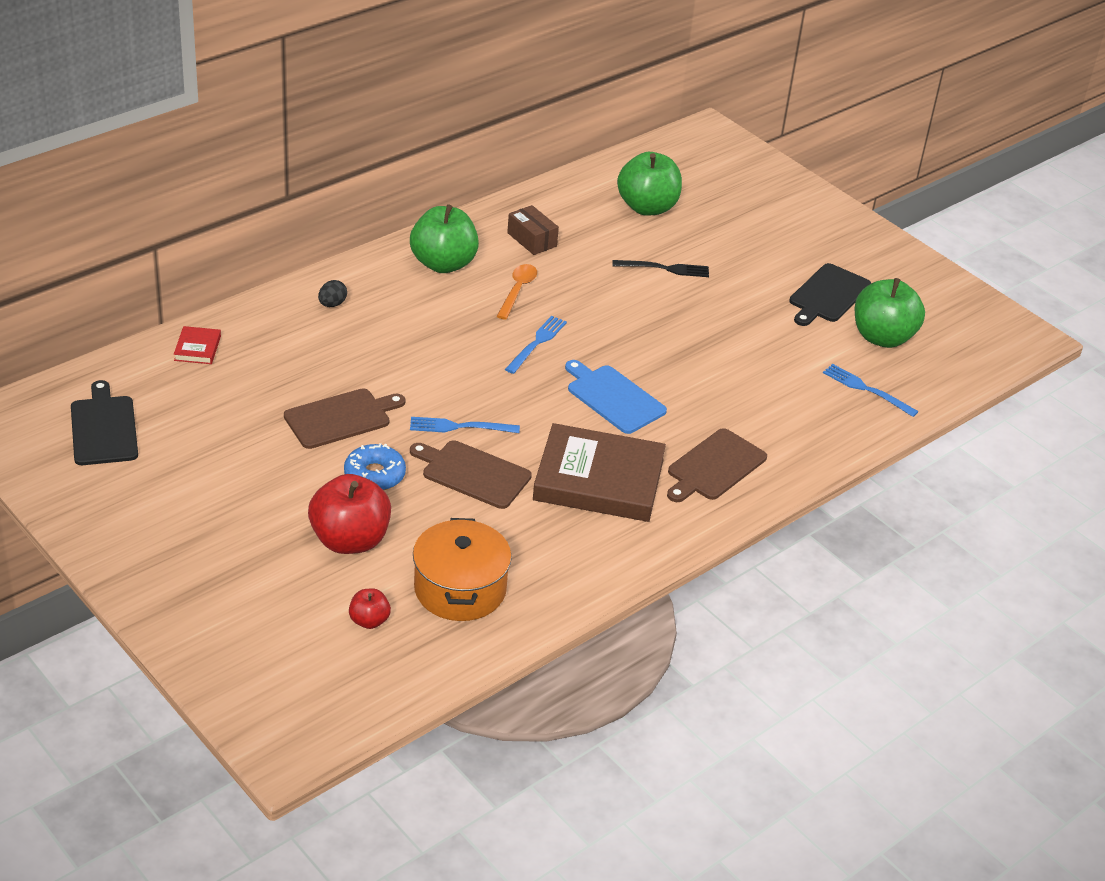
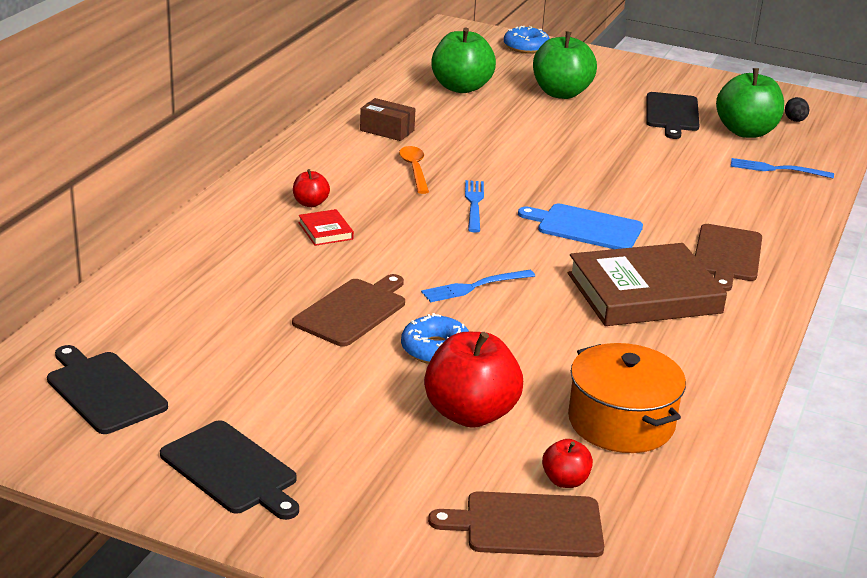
camera: 25 degrees left, 10 degrees down
(140, 524) = (231, 470): none -> black cutting board
(197, 348) = (144, 291): red book -> red book (325, 231)
(332, 304) = (249, 221): black egg -> black egg (795, 121)
(397, 301) = (310, 203): none -> red apple
(443, 264) = (325, 165): green apple -> green apple (561, 93)
(473, 473) = (527, 321): brown cutting board -> brown cutting board (527, 525)
(665, 269) = (524, 125): black fork -> none
(760, 173) = (526, 47): none -> blue donut

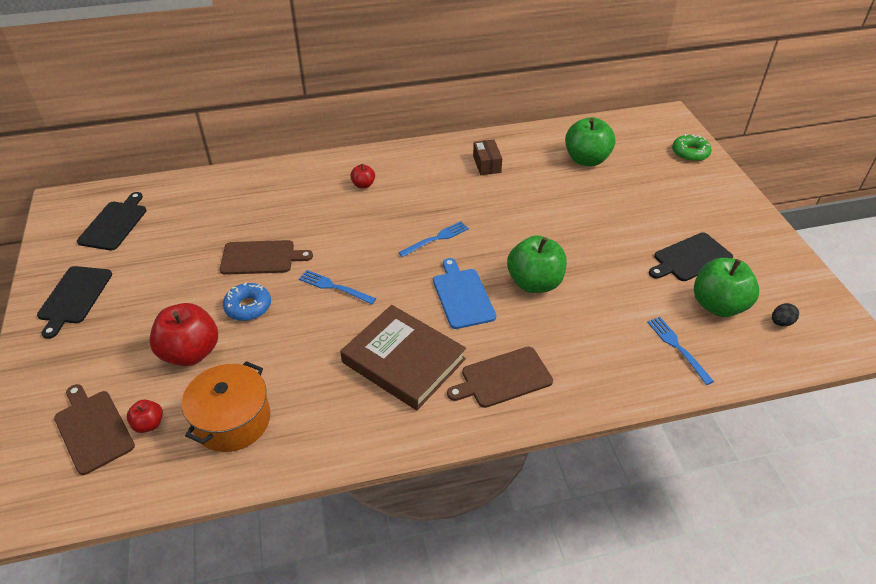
camera: 55 degrees right, 15 degrees up
(325, 231) = (338, 205): red book -> none
(414, 170) = (450, 197): orange spoon -> none
(526, 47) = (690, 153): blue donut -> green donut
(561, 93) = (643, 198): green apple -> green apple (534, 283)

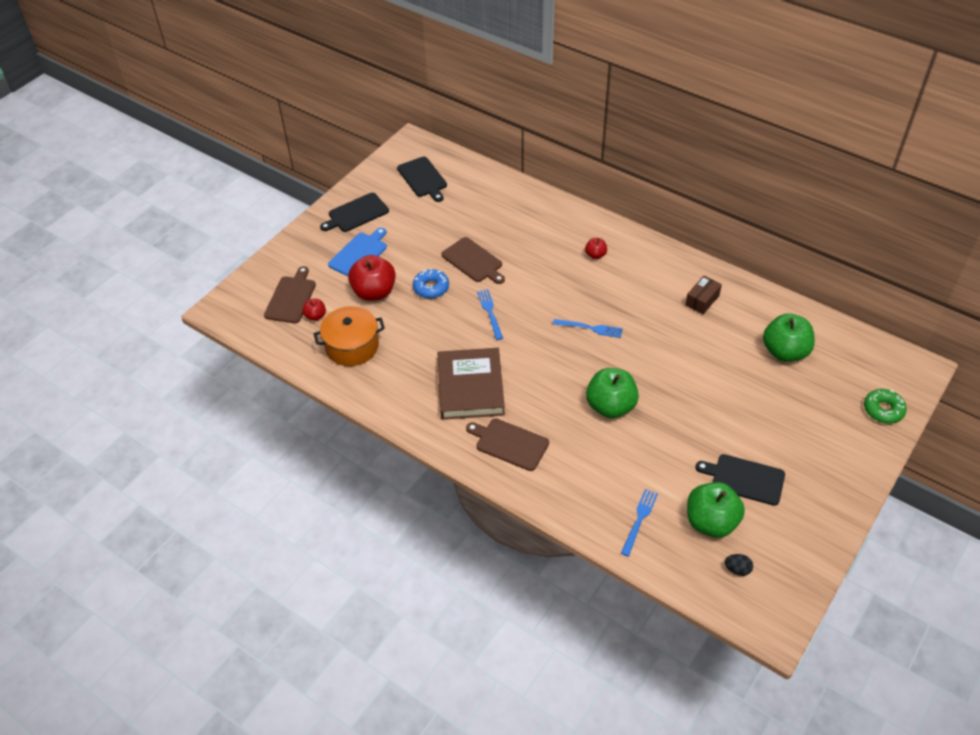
camera: 50 degrees right, 5 degrees up
(114, 224) = (423, 178): black cutting board -> black cutting board turned 90 degrees clockwise
(462, 296) = (554, 378): blue cutting board -> blue cutting board (359, 254)

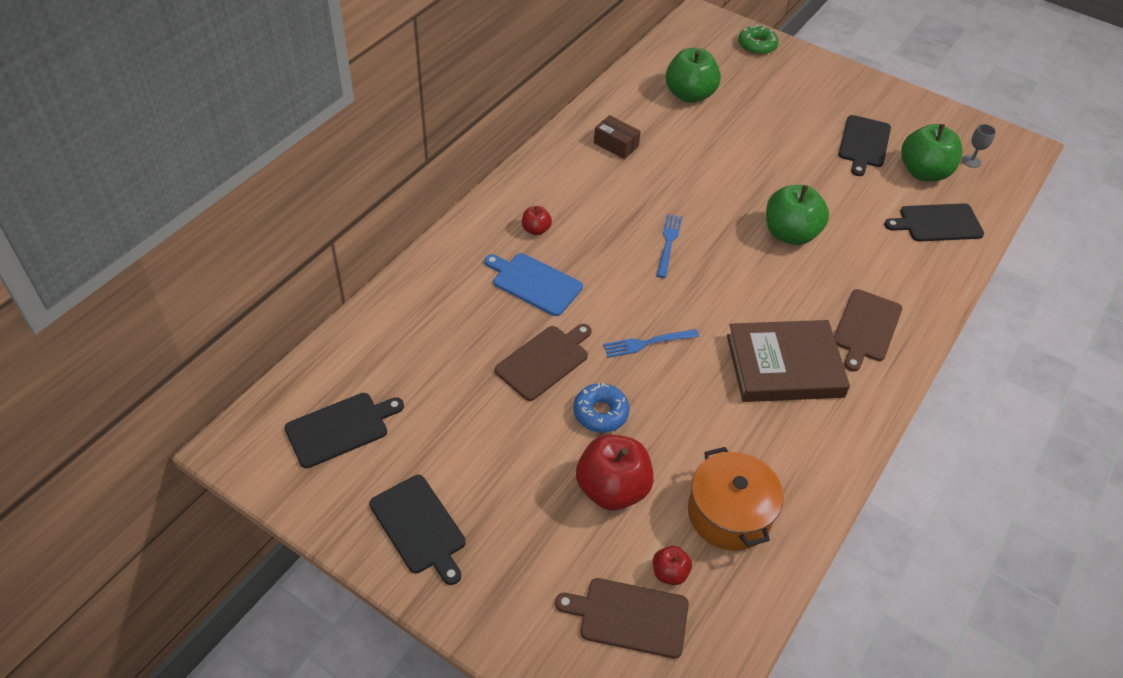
camera: 95 degrees left, 0 degrees up
(359, 254) = (523, 516): blue cutting board -> blue cutting board (534, 283)
(639, 519) = (937, 223): blue fork -> black cutting board
(737, 569) = (971, 161): black egg -> grey goblet

